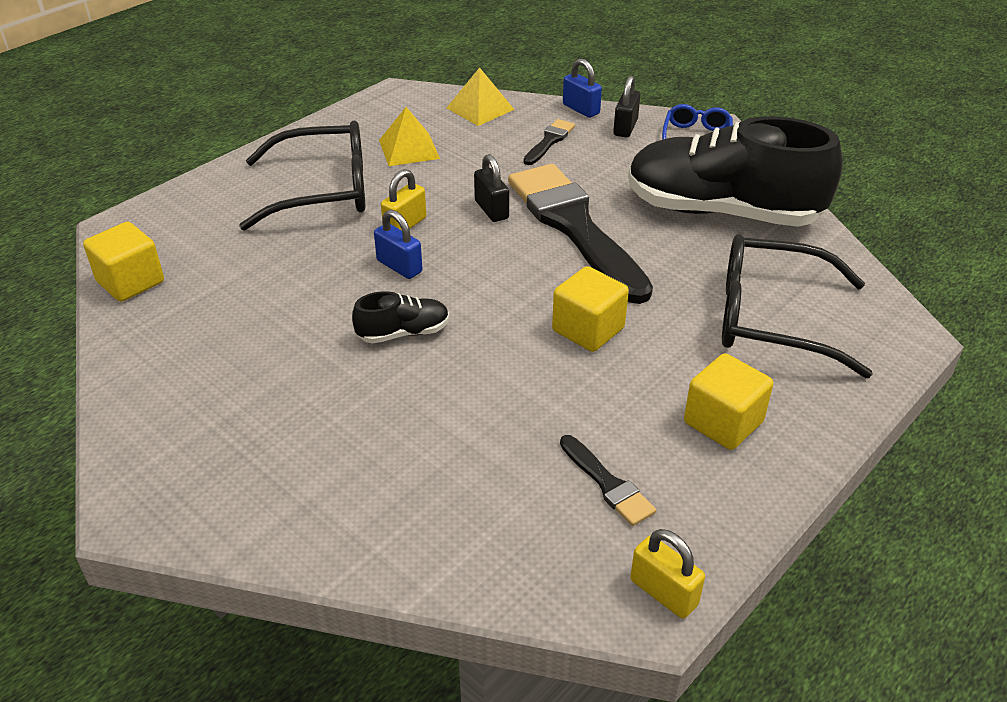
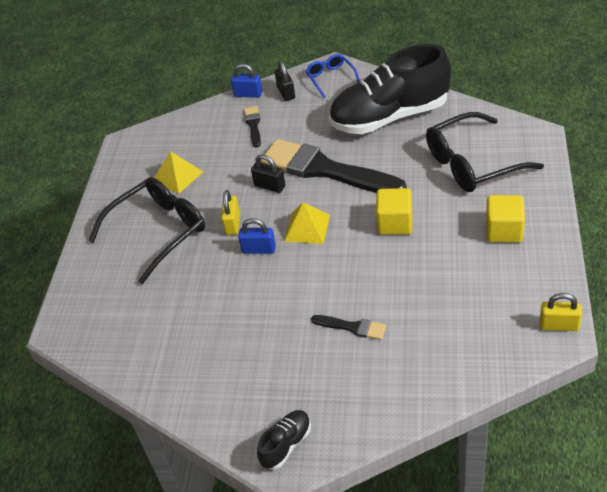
camera: 30 degrees left, 5 degrees up
(130, 282) = (114, 355): yellow cube -> none
(403, 333) = (306, 284): black shoe -> black shoe (286, 444)
(480, 108) = (188, 126): yellow pyramid -> yellow pyramid (307, 228)
(607, 484) = (486, 294): black brush -> black brush (352, 327)

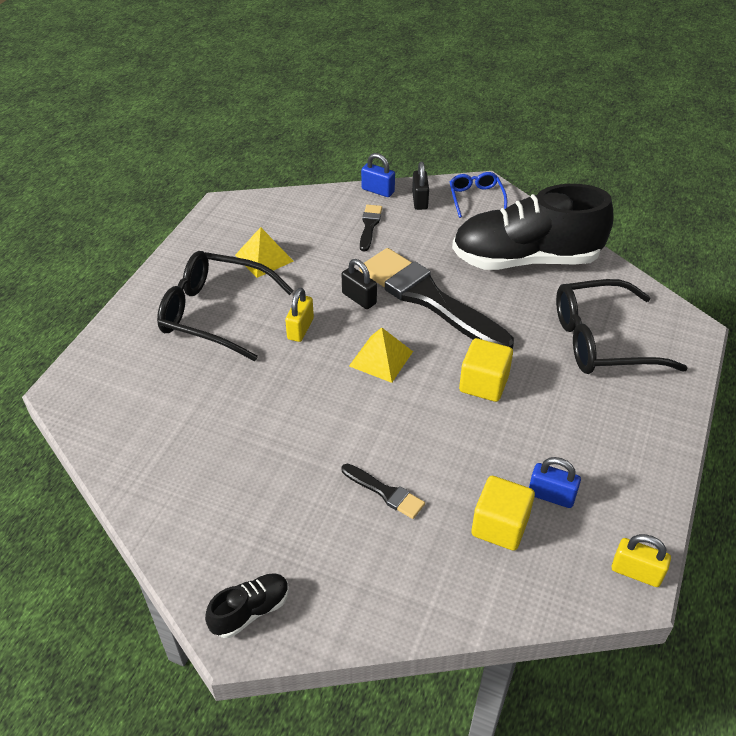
camera: 10 degrees right, 0 degrees up
(158, 232) = (216, 313): black glasses -> black glasses turned 135 degrees counterclockwise
(259, 249) = (317, 367): blue padlock -> blue padlock (551, 495)
(504, 231) = (610, 432): yellow cube -> yellow cube (500, 526)

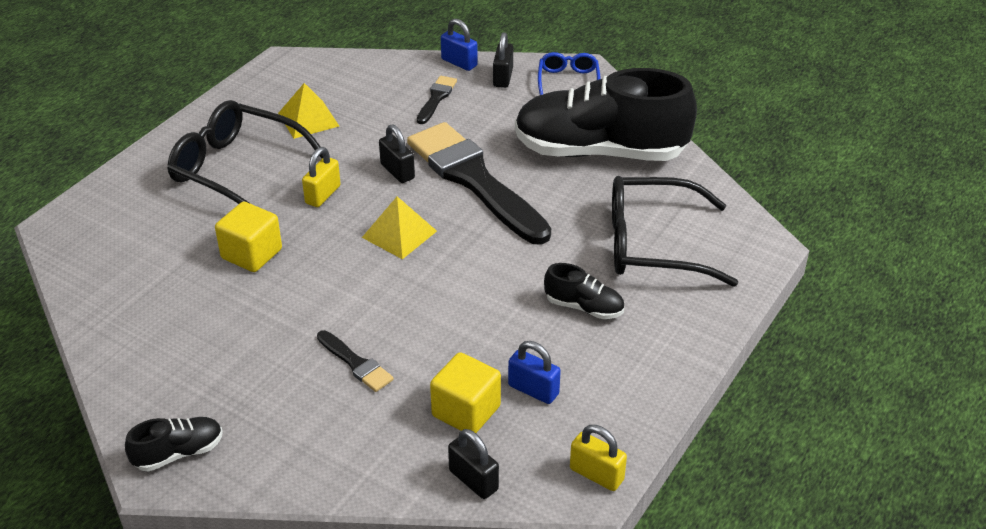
camera: 10 degrees right, 5 degrees down
(483, 384) = (502, 272): yellow cube -> yellow cube (251, 254)
(531, 595) = (473, 480): none -> black padlock
(565, 408) = (584, 307): none -> black shoe

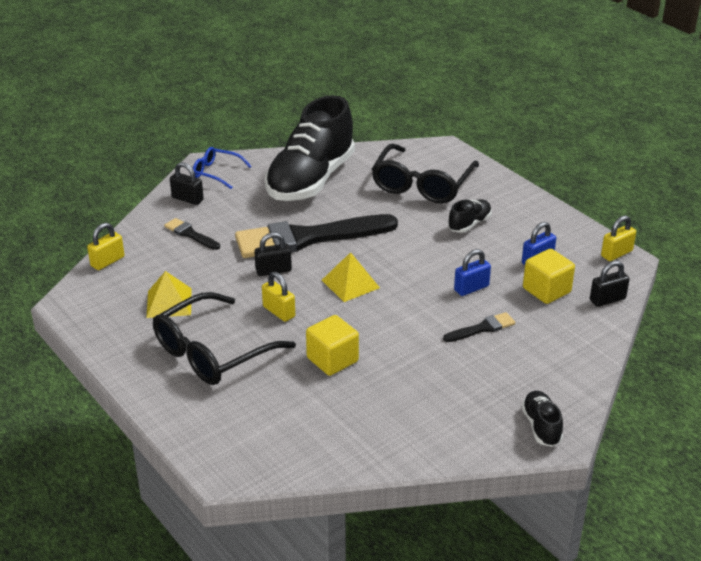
camera: 70 degrees left, 5 degrees down
(361, 63) = (107, 261): none -> yellow padlock
(459, 62) = (149, 214): blue padlock -> blue padlock (471, 288)

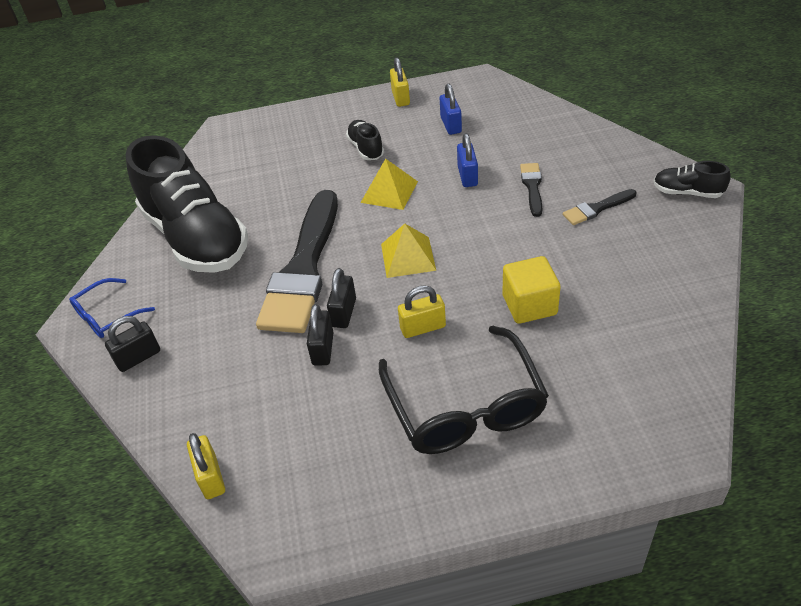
camera: 60 degrees left, 10 degrees up
(169, 303) = (344, 428): yellow pyramid -> yellow pyramid (389, 191)
(190, 234) = (217, 372): black brush -> black brush (597, 208)
(422, 184) = (274, 159): black glasses -> none
(546, 290) = (498, 133): yellow cube -> none
(607, 299) = (531, 104): black padlock -> black padlock (323, 349)
(616, 253) = (470, 80): yellow padlock -> yellow padlock (400, 98)

